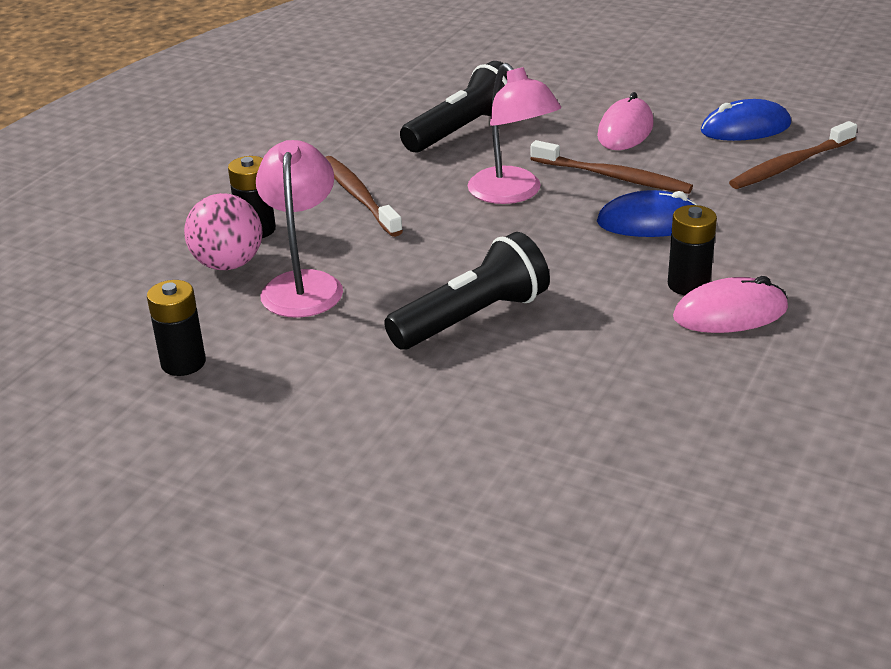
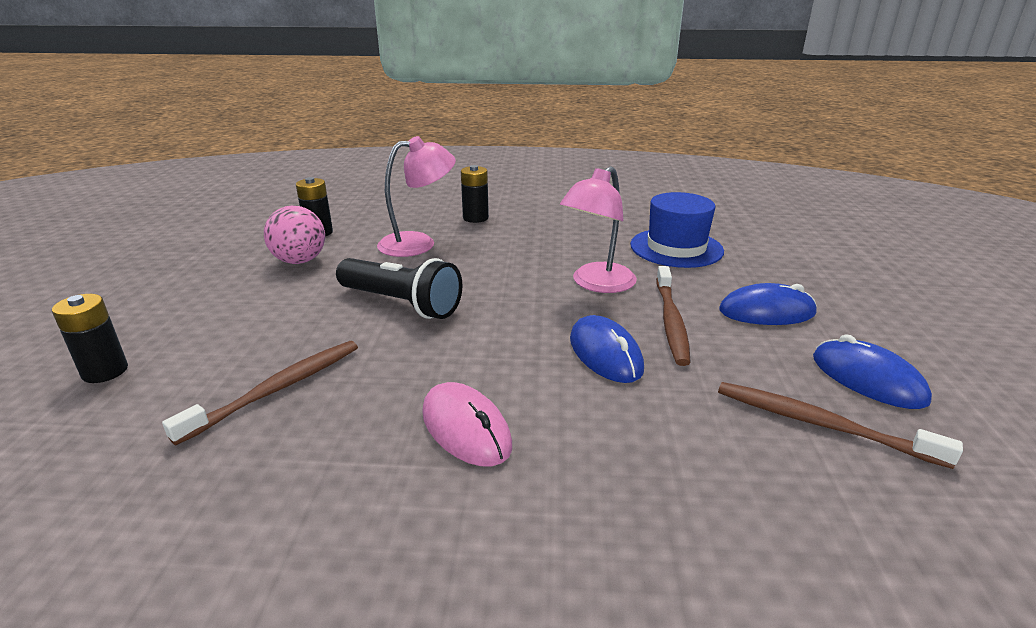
camera: 65 degrees right, 5 degrees down
(228, 264) = (430, 220): pink ball -> pink ball (300, 261)
(358, 196) = (542, 235): brown toothbrush -> brown toothbrush (278, 389)
(463, 130) = (676, 248): black flashlight -> blue hat
(625, 130) = (766, 312): pink mouse -> blue mouse
(688, 285) = (505, 394): black battery -> black battery (105, 371)

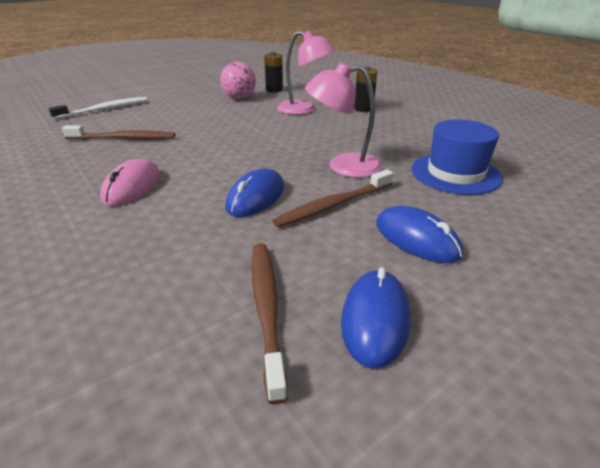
camera: 50 degrees right, 5 degrees up
(105, 371) = (105, 109): black battery -> white toothbrush
(401, 304) = (231, 131): black flashlight -> none

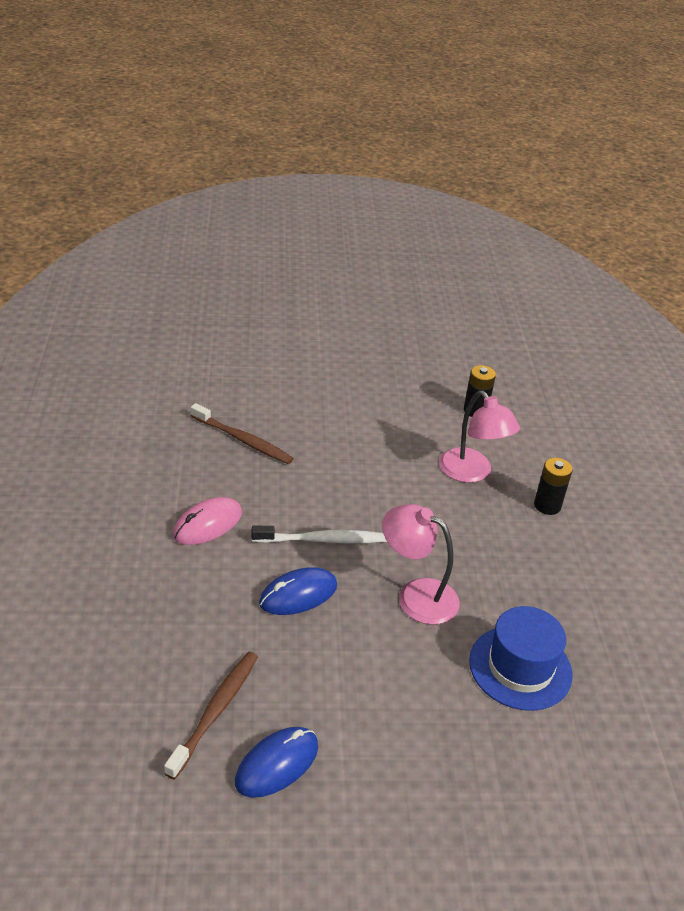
camera: 30 degrees right, 5 degrees up
(105, 109) = (256, 371): white toothbrush -> white toothbrush (323, 540)
(239, 98) = (417, 412): pink ball -> none
(333, 205) = (354, 642): brown toothbrush -> none
(416, 239) = (385, 718): blue mouse -> none

